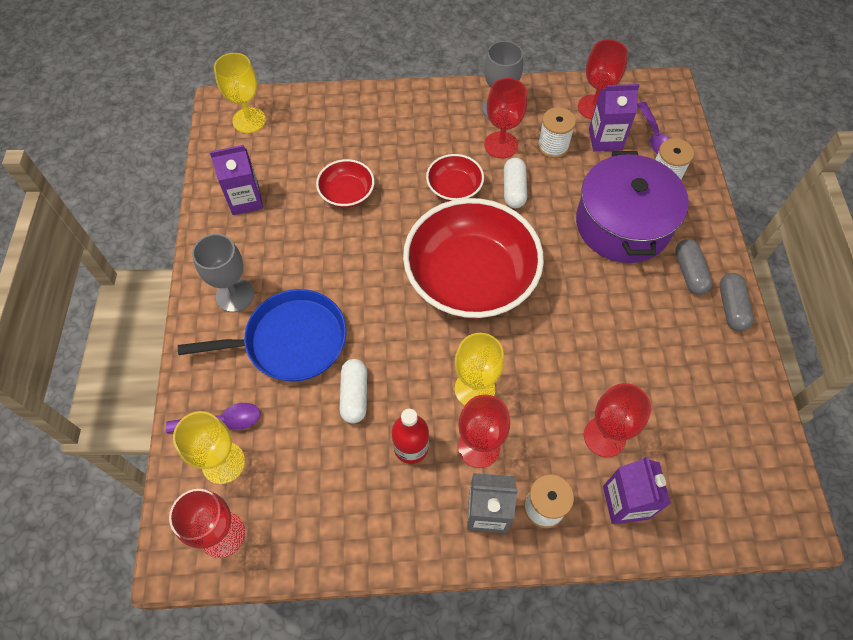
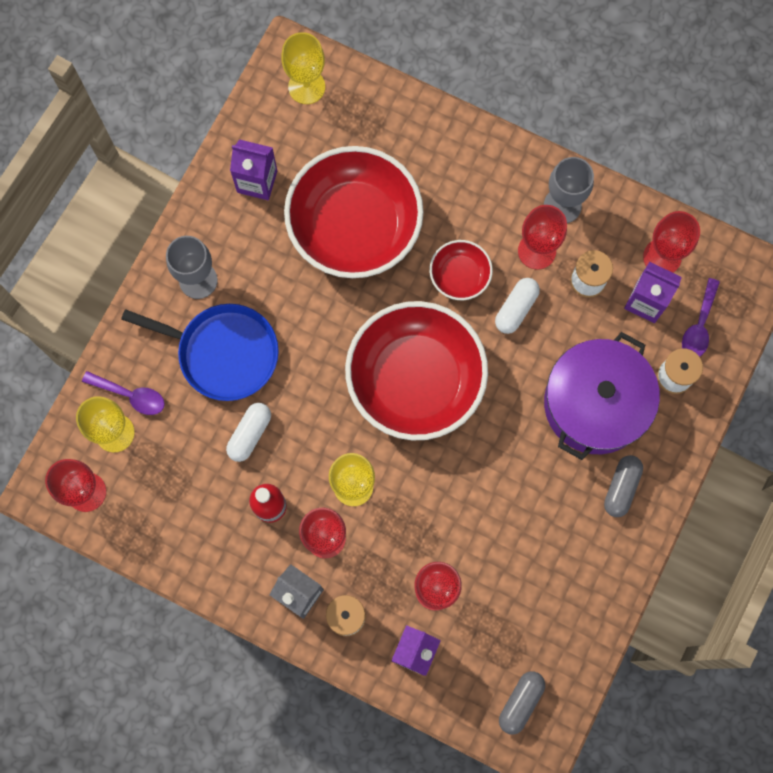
camera: 30 degrees right, 15 degrees up
(347, 193) = (354, 226): red bowl -> red bowl, size x2.18
(731, 307) = (633, 542): grey capsule -> grey capsule (520, 702)

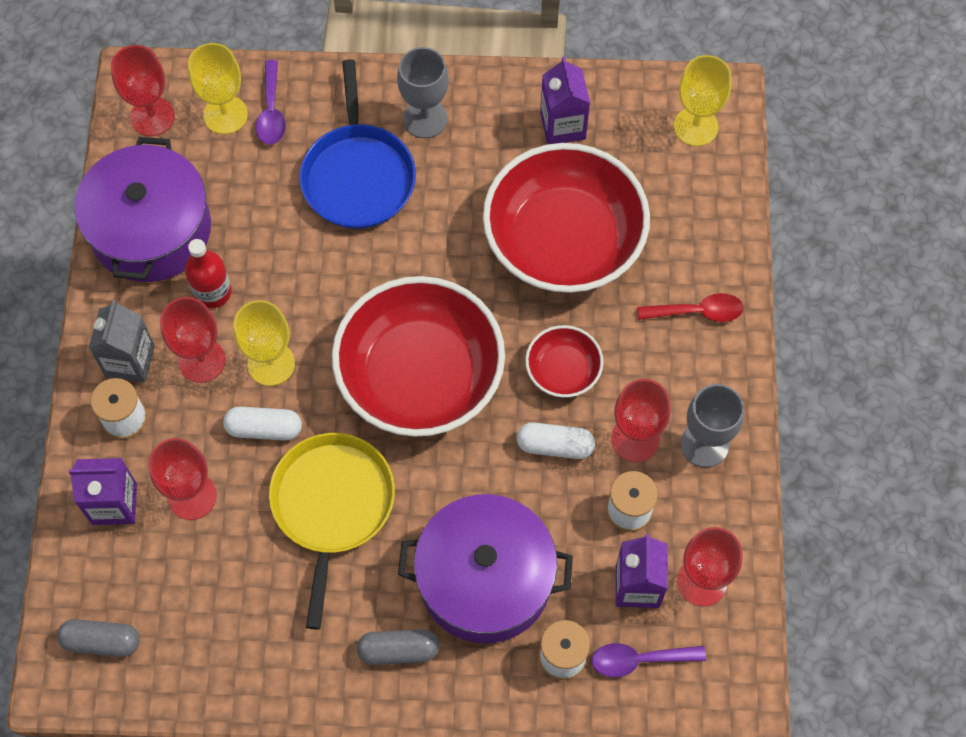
camera: 65 degrees right, 10 degrees down
(190, 533) = (151, 229): none -> purple pot
(250, 434) = (282, 239): white capsule -> white capsule (264, 429)
(458, 160) = (697, 312): none -> red spoon
(490, 488) = (332, 505): none -> yellow pan

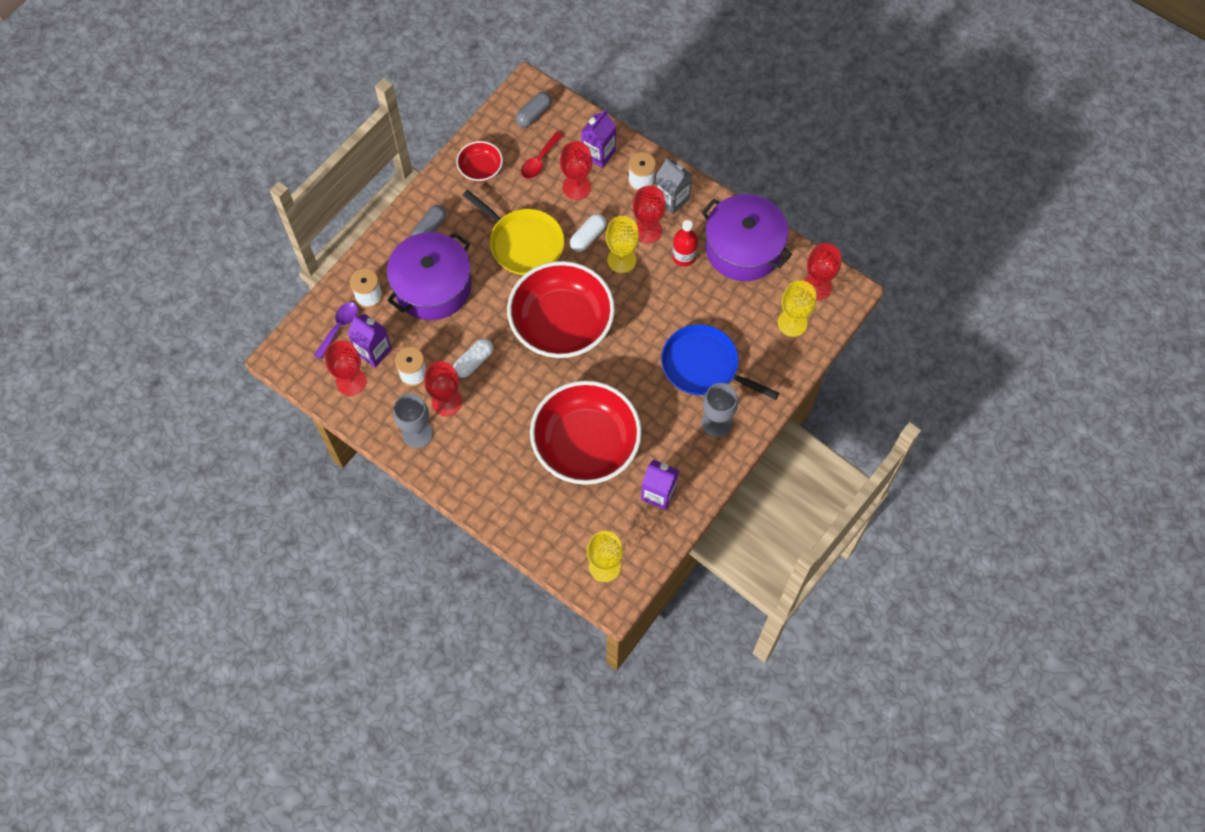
camera: 125 degrees right, 0 degrees up
(271, 112) = (778, 347): purple spoon -> none
(563, 370) = (511, 393): red bowl -> red bowl (480, 168)
(697, 312) = (491, 483): red spoon -> red spoon (539, 161)

